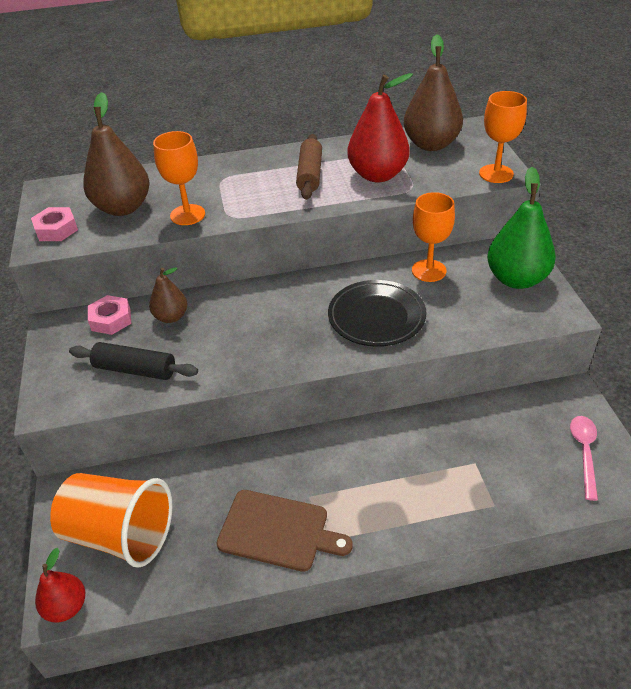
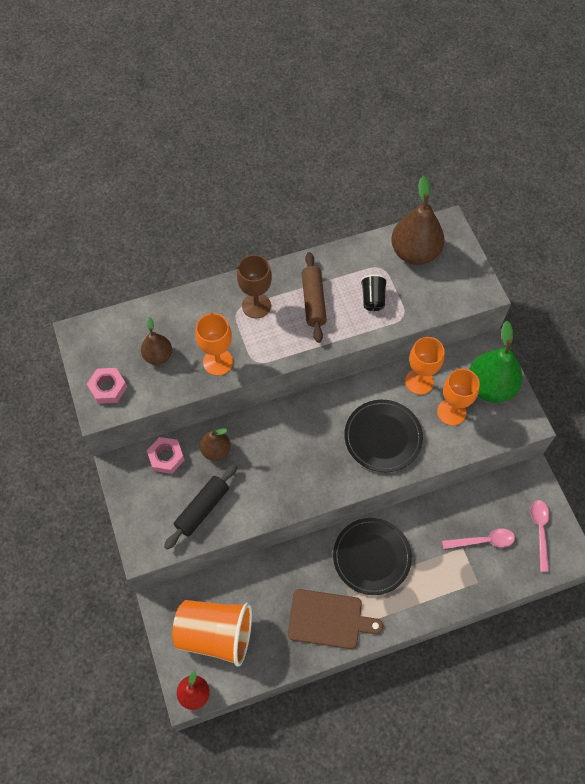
camera: 10 degrees left, 20 degrees up
(123, 208) = (158, 356): brown pear -> brown pear, size x0.56
(135, 369) = (202, 508): black rolling pin -> black rolling pin turned 60 degrees counterclockwise
(245, 175) = (256, 305): none -> brown goblet
(350, 463) = (371, 557): none -> black plate
(377, 175) = (373, 299): red pear -> black cup
(496, 174) = (473, 292): orange goblet -> orange goblet (451, 412)
(504, 457) = (483, 541): none -> pink spoon

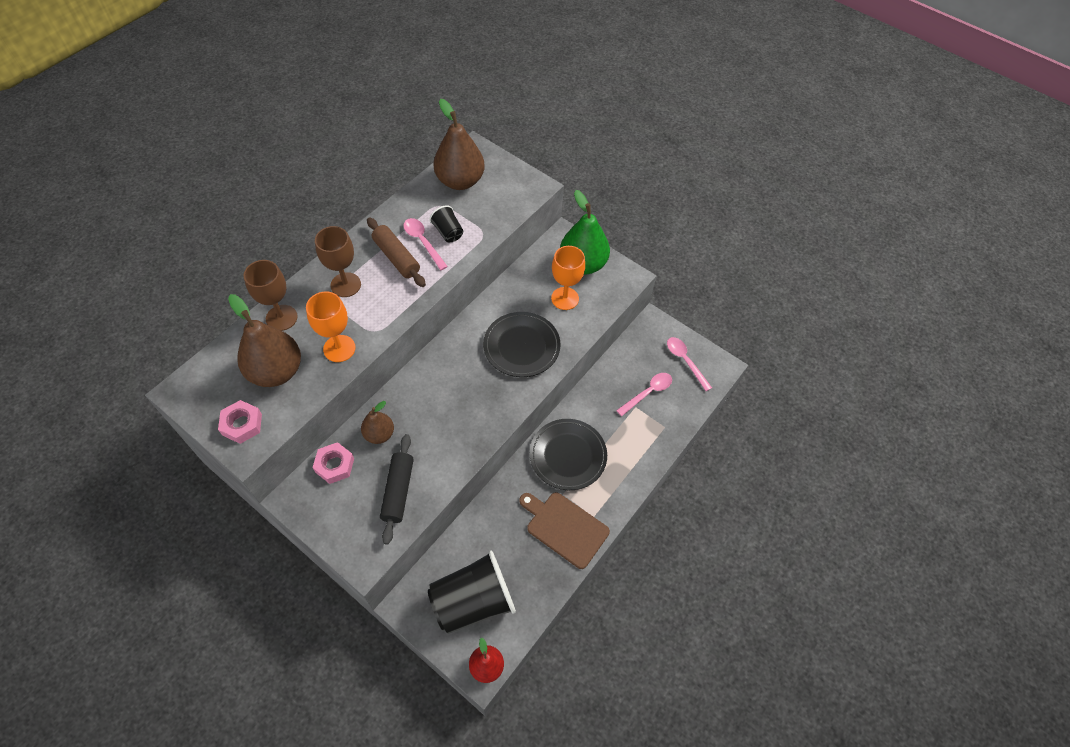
camera: 35 degrees left, 5 degrees down
(158, 356) = (276, 371): brown pear -> brown pear, size x1.77
(188, 309) = (281, 318): none -> brown goblet
(215, 634) = (473, 601): orange cup -> black cup
(328, 619) = (564, 528): brown cutting board -> brown cutting board turned 120 degrees counterclockwise
(345, 297) = (423, 242): none -> pink spoon
(419, 381) = (523, 288): orange goblet -> none

